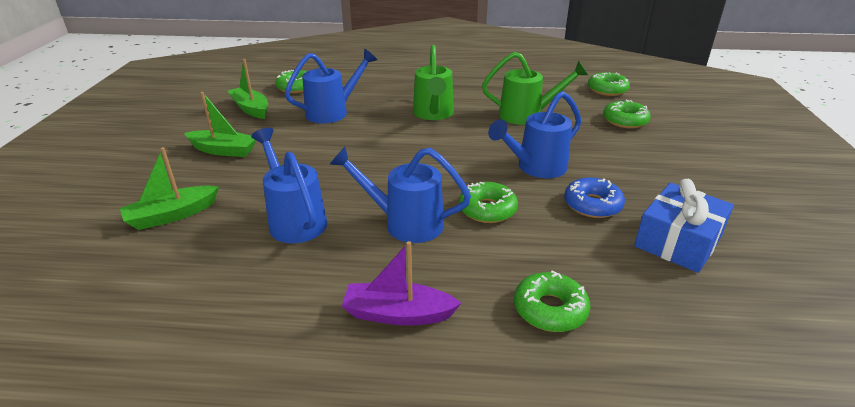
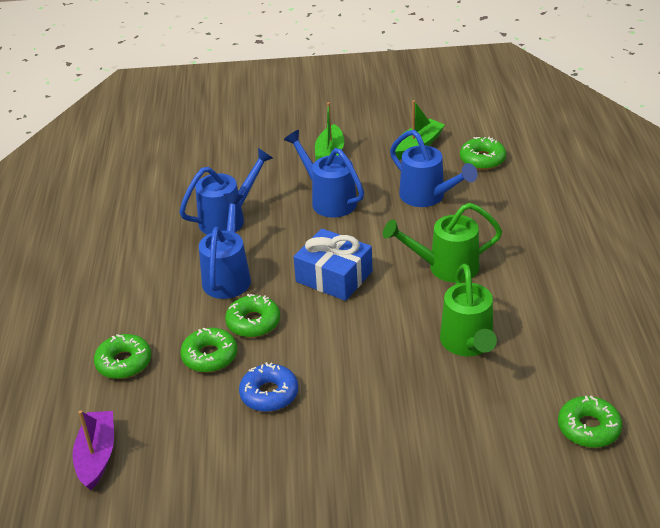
camera: 85 degrees right, 5 degrees up
(172, 215) = (229, 162): green boat -> none
(398, 314) = (122, 288): purple boat -> purple boat (97, 456)
(536, 168) = (336, 354): blue watering can -> blue watering can (329, 200)
(625, 121) = (481, 438): green donut -> green donut (210, 356)
(678, 241) = (212, 451): blue gift -> blue gift (334, 276)

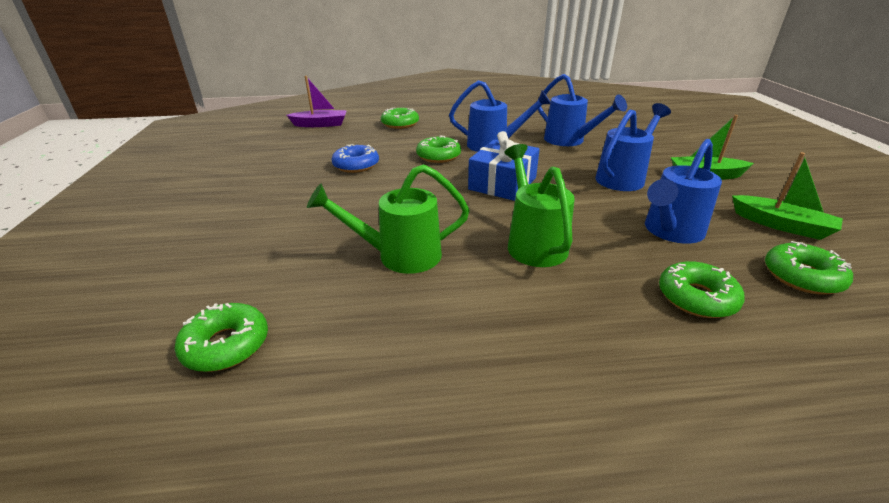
camera: 85 degrees right, 5 degrees down
(210, 356) = (402, 145): green donut -> green donut (696, 298)

